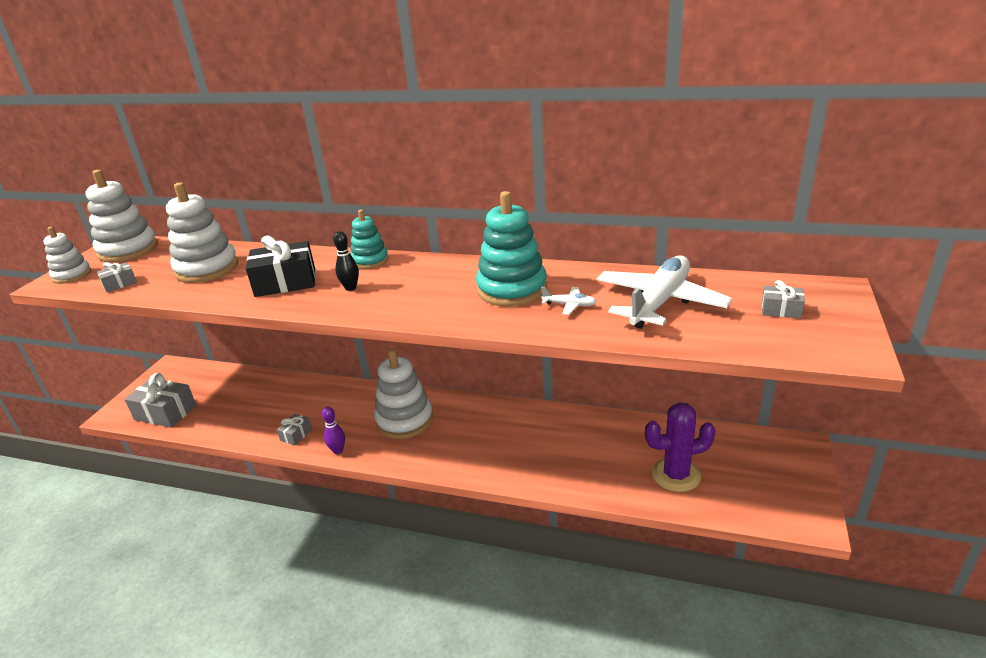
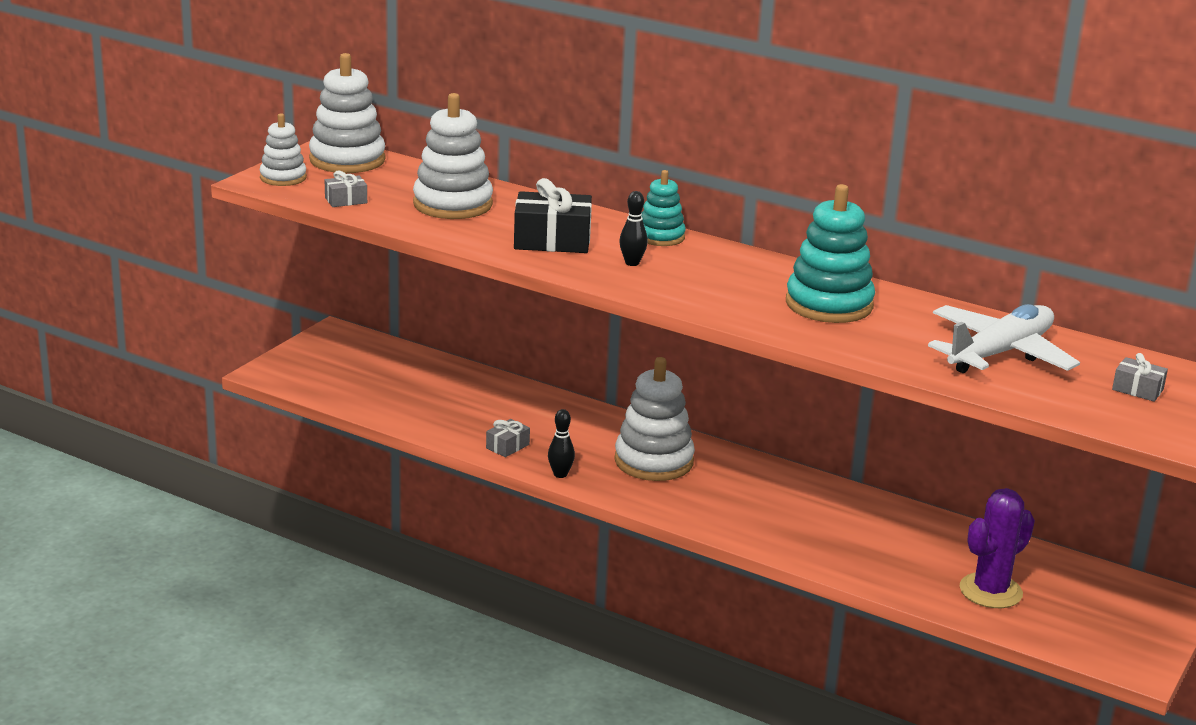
camera: 10 degrees right, 5 degrees down
(165, 412) = (335, 385): grey gift -> none
(338, 450) = (560, 474): purple bowling pin -> black bowling pin
(569, 305) = (891, 334): white plane -> none
(676, 475) = (990, 591): purple cactus -> purple cactus turned 45 degrees counterclockwise

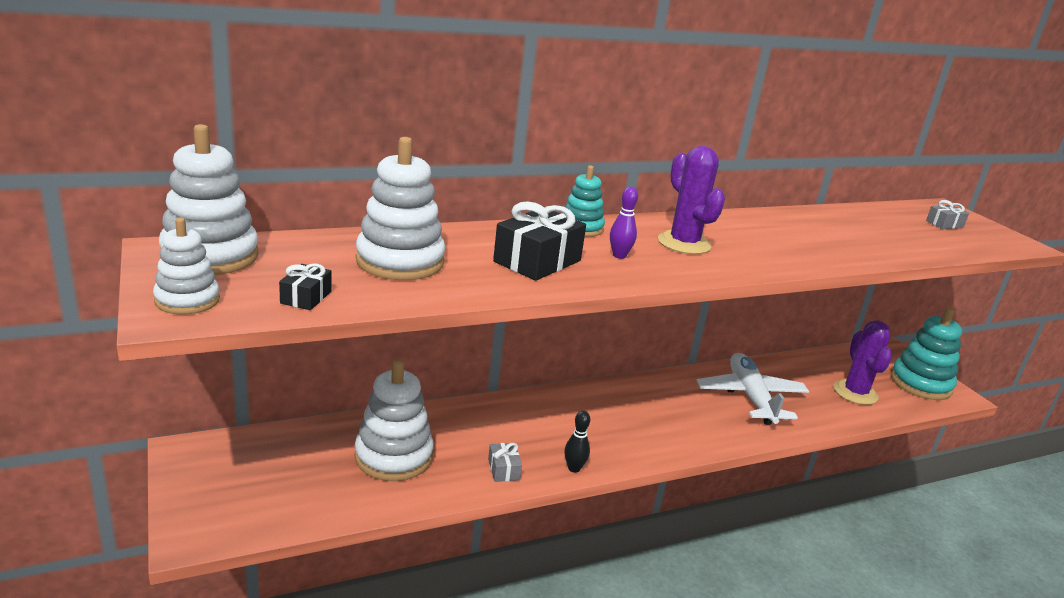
camera: 55 degrees left, 0 degrees up
(346, 200) = (306, 297): grey gift -> black gift
(632, 263) = (619, 255): black bowling pin -> purple bowling pin
(654, 461) = (596, 418): white stacking toy -> white stacking toy (393, 456)
(723, 279) = (684, 243): none -> purple cactus
(829, 304) = (759, 235): turquoise stacking toy -> turquoise stacking toy (920, 384)
(1000, 353) = (873, 230): white plane -> white plane (750, 397)

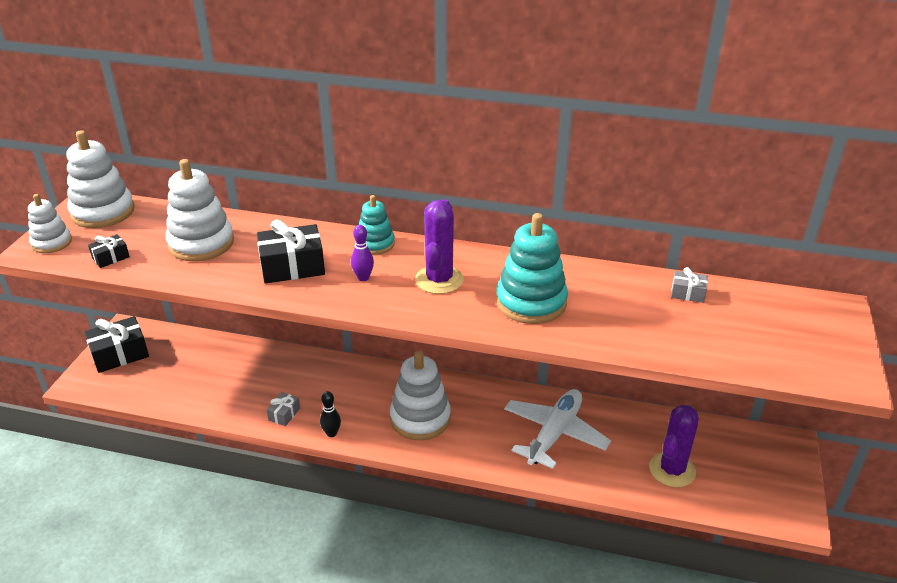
camera: 40 degrees right, 10 degrees up
(214, 481) = (120, 354): none -> black gift
(393, 456) = (228, 377): white stacking toy -> white stacking toy (420, 418)
(920, 384) = (767, 490): turquoise stacking toy -> turquoise stacking toy (531, 302)
(944, 224) = (787, 328): grey gift -> grey gift (687, 293)

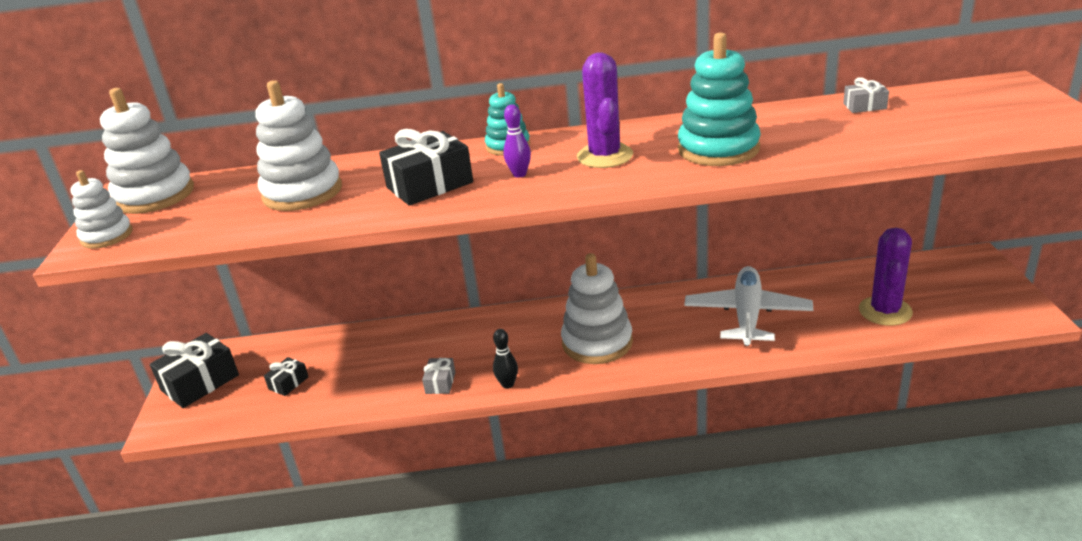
camera: 15 degrees left, 5 degrees down
(111, 257) = (196, 230): black gift -> black gift (288, 383)

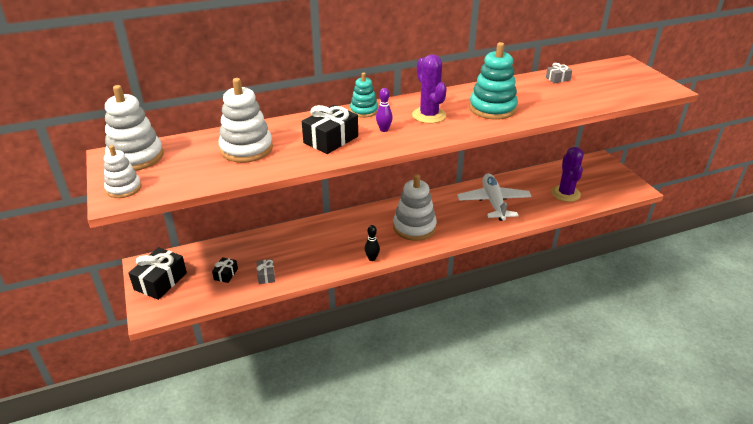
camera: 20 degrees left, 5 degrees up
(440, 383) = (329, 262): grey gift -> grey gift (266, 276)

